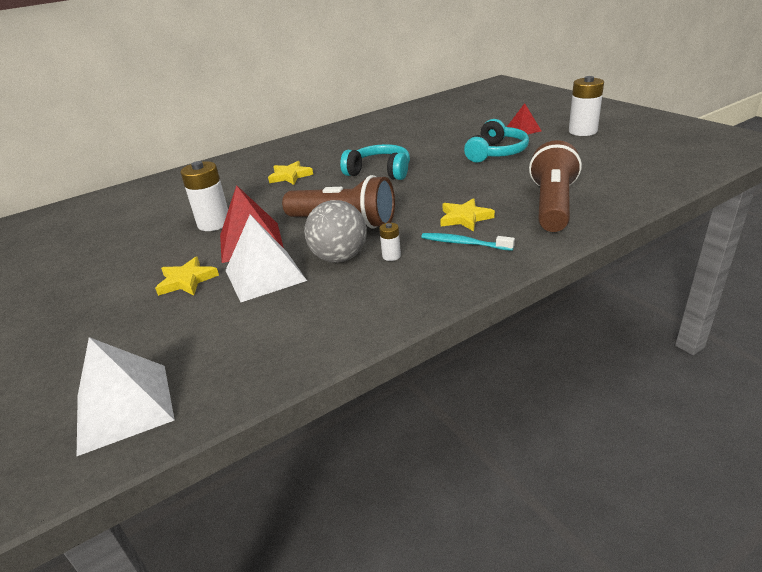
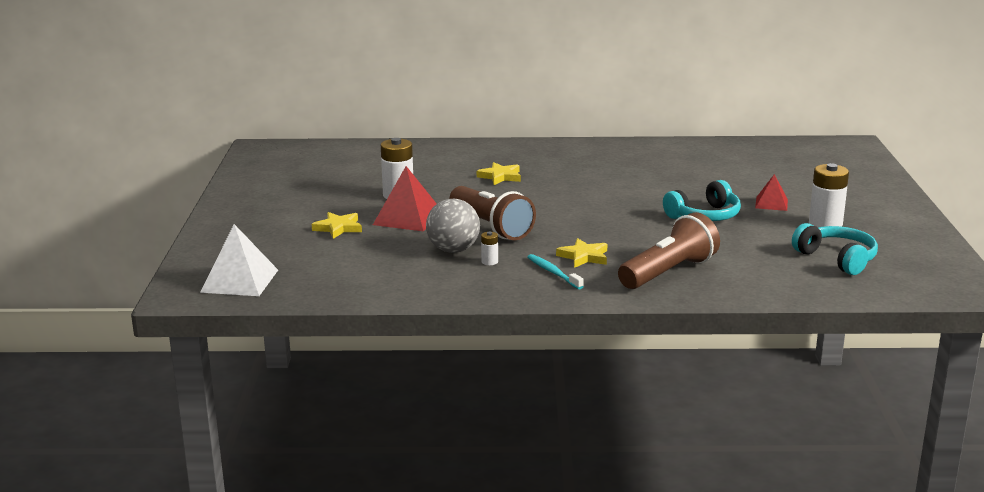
camera: 30 degrees right, 10 degrees down
(265, 275) = (390, 243): white pyramid -> none
(379, 172) = (577, 198): turquoise headphones -> turquoise headphones (837, 259)

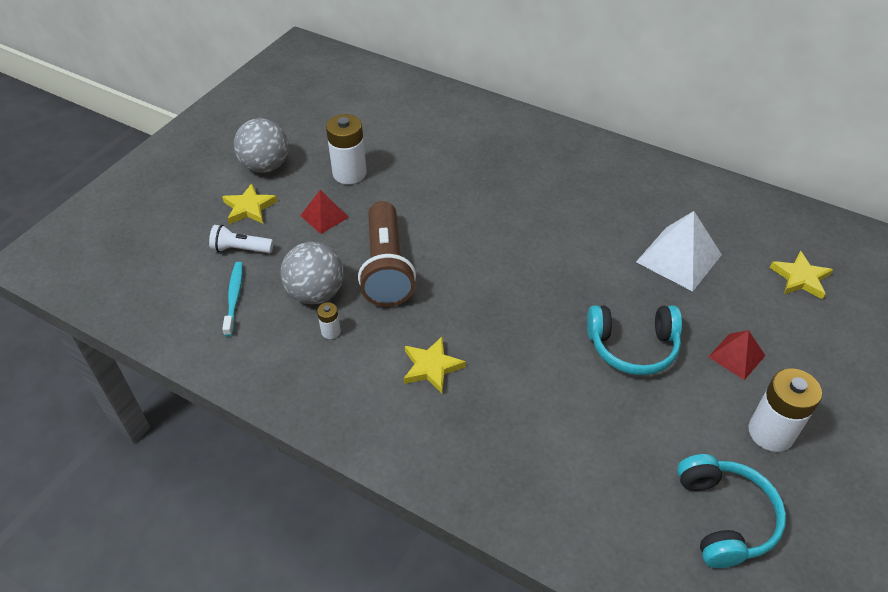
camera: 30 degrees right, 25 degrees up
(240, 281) = (94, 259): white pyramid -> white pyramid (679, 258)
(321, 207) = (266, 166): none -> grey ball
(362, 247) = (241, 249): none -> white flashlight
(407, 217) = (324, 216): red pyramid -> red pyramid, size x0.59
(500, 176) = (474, 178): yellow star -> yellow star (800, 278)
(553, 272) = (374, 383): turquoise toothbrush -> turquoise toothbrush (234, 297)
(668, 272) = (495, 444): brown flashlight -> none

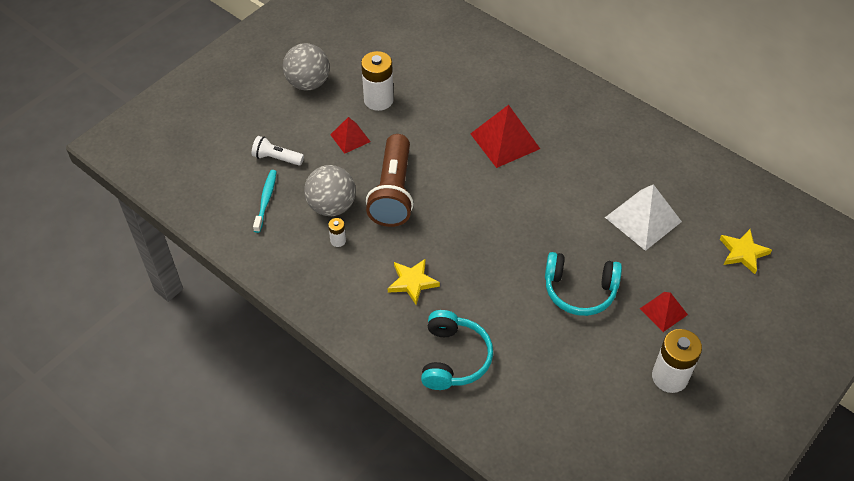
camera: 10 degrees right, 5 degrees up
(249, 207) = (289, 121): yellow star -> none
(501, 197) = (504, 141): none -> red pyramid
(724, 517) = (610, 434): turquoise headphones -> turquoise headphones (454, 358)

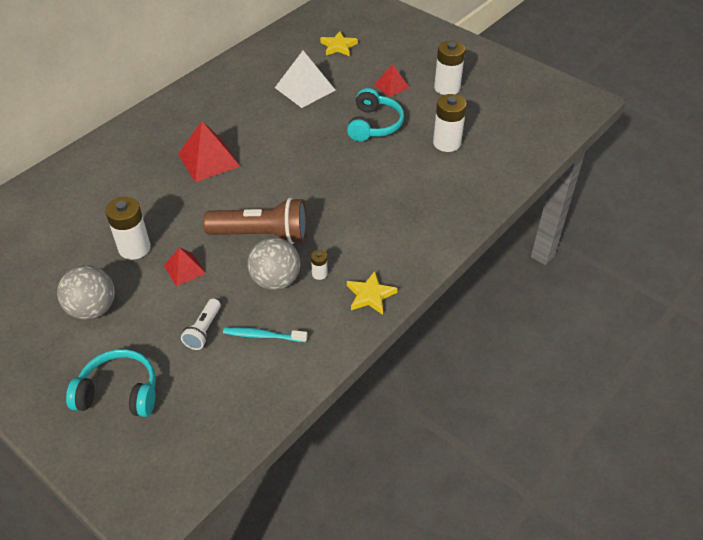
camera: 90 degrees left, 5 degrees down
(412, 282) = (368, 220): yellow star -> yellow star (370, 295)
(454, 358) = (443, 195): turquoise headphones -> turquoise headphones (119, 393)
(551, 368) = (447, 143): none -> white battery

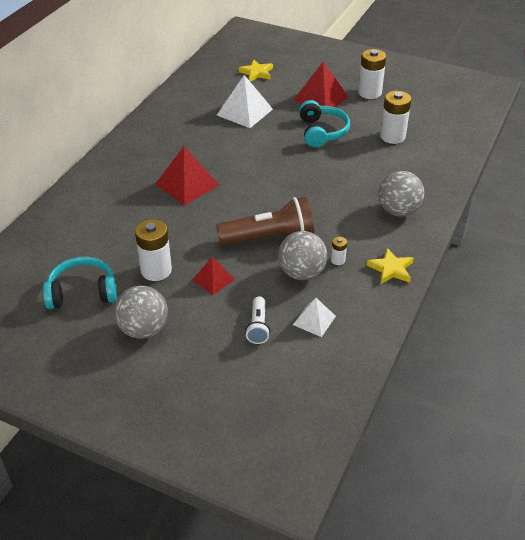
camera: 15 degrees left, 5 degrees down
(119, 393) = (207, 395): turquoise headphones -> turquoise headphones (82, 292)
(263, 336) = (314, 320): turquoise toothbrush -> white pyramid
(391, 86) = (320, 98): red pyramid -> red pyramid, size x1.71
(411, 230) = (398, 211): none -> grey ball

